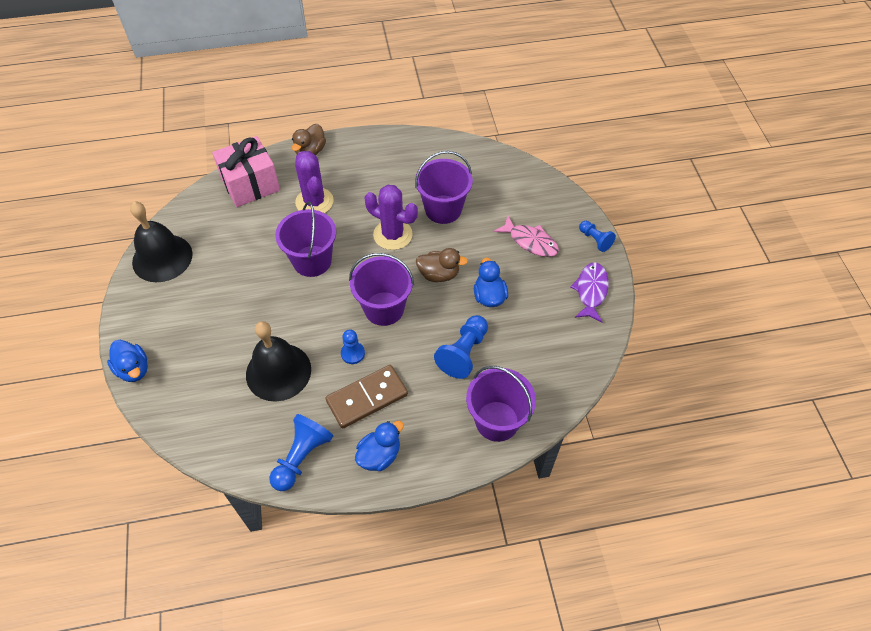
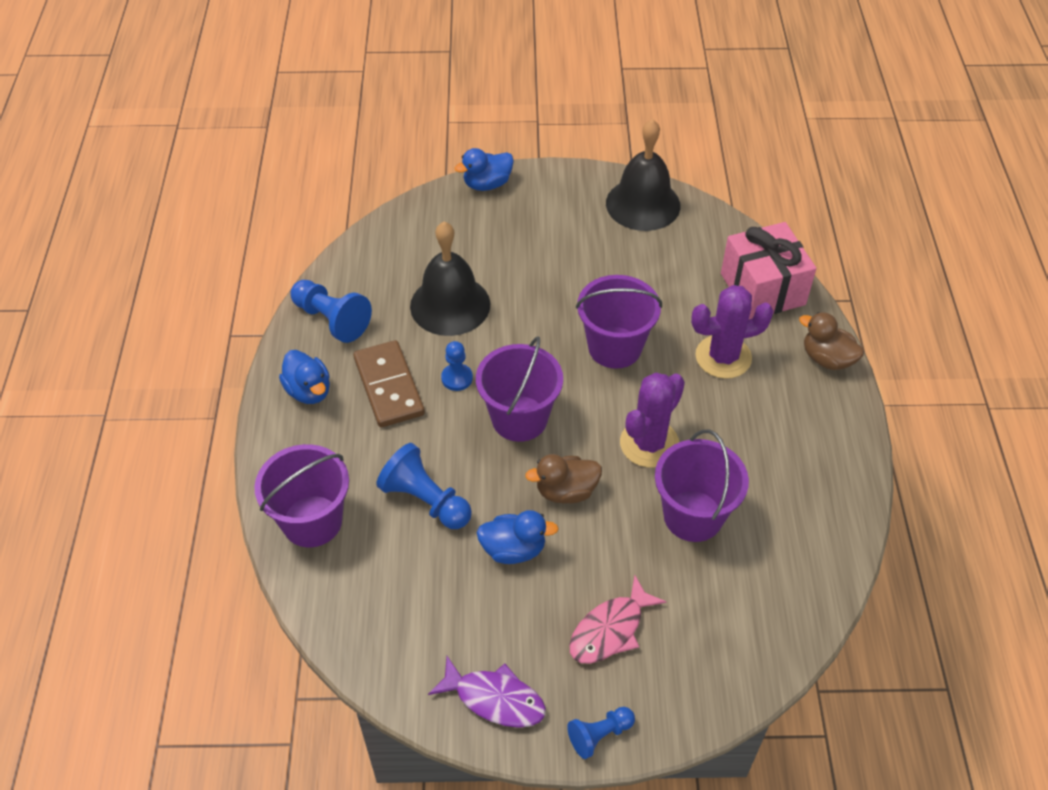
camera: 100 degrees right, 5 degrees down
(439, 274) = (566, 491): brown duck -> brown duck turned 60 degrees clockwise

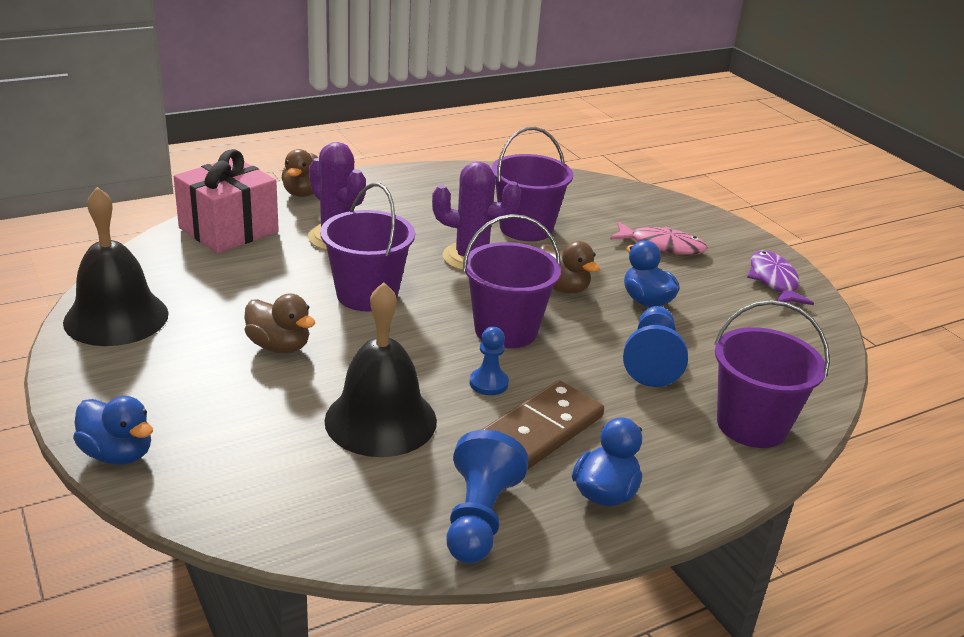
camera: 120 degrees left, 20 degrees down
(564, 277) = (279, 346): none -> brown duck
(599, 735) = (741, 236): blue pawn -> none

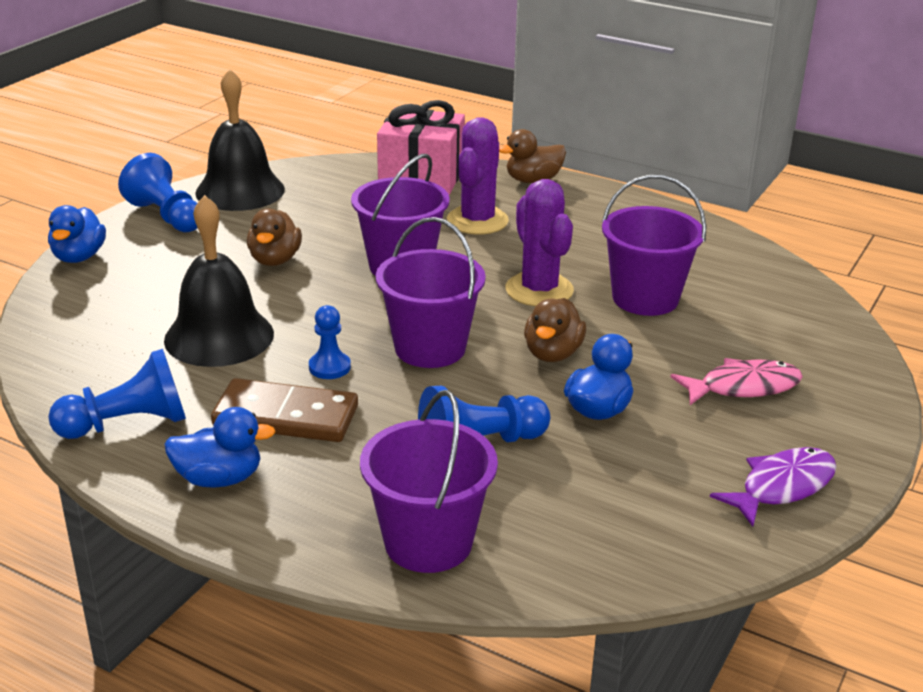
camera: 60 degrees right, 0 degrees up
(106, 374) = (166, 216): none -> blue pawn
(662, 245) = (743, 387): pink fish -> pink fish turned 90 degrees counterclockwise

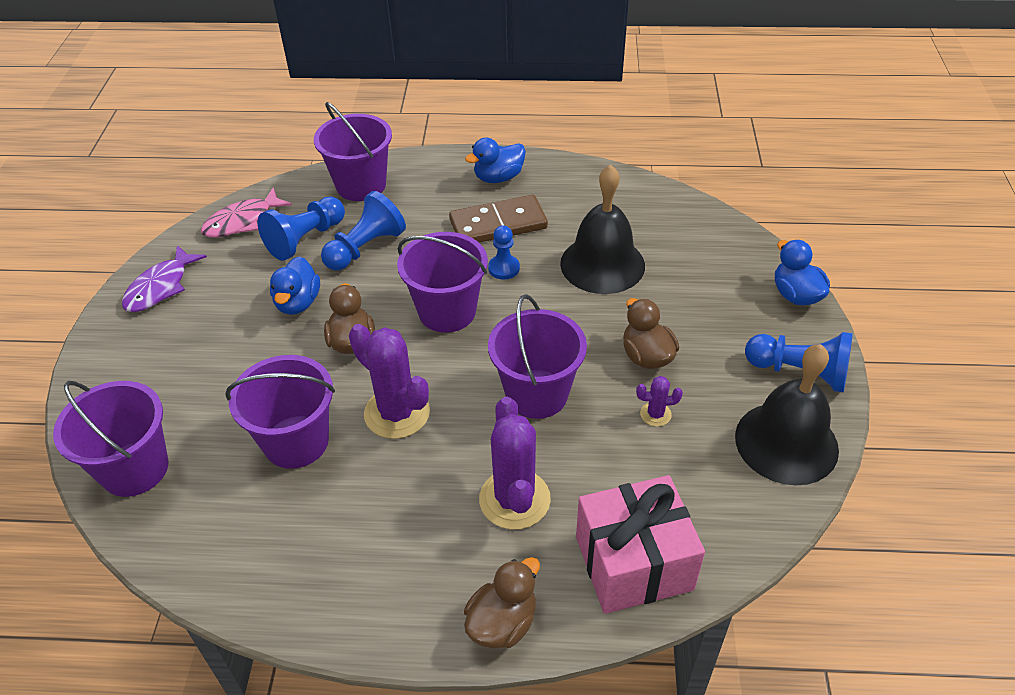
camera: 155 degrees right, 15 degrees up
(128, 424) = (583, 187): blue pawn -> blue pawn (305, 239)
(316, 228) = (655, 414): none -> purple cactus
(743, 387) = (192, 364): pink fish -> pink fish (242, 221)
(809, 323) = (134, 468): none -> purple bucket

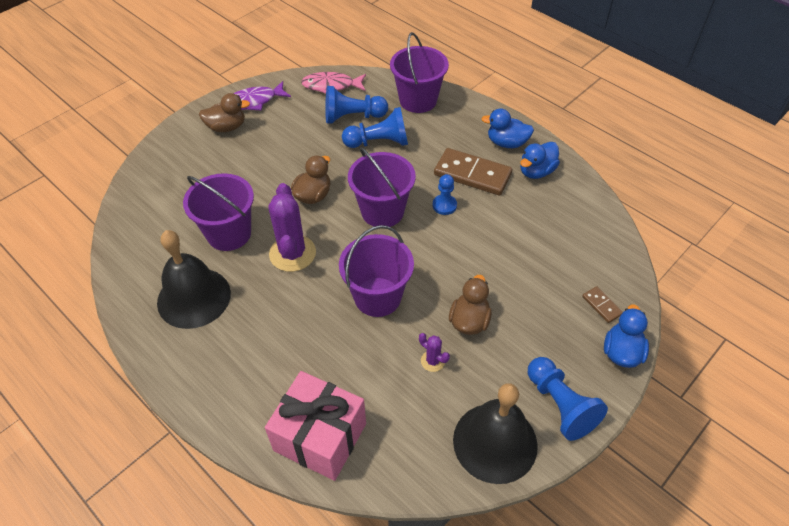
camera: 40 degrees right, 5 degrees up
(134, 468) = (148, 195): purple bucket -> none
(298, 303) = (310, 153): blue duck -> blue duck (536, 171)
(502, 622) = (220, 410): brown duck -> brown duck (226, 127)
(514, 499) = (298, 349): purple cactus -> none
(602, 264) = (509, 242): black bell -> black bell (194, 297)
(738, 268) = (602, 305): none -> brown domino

